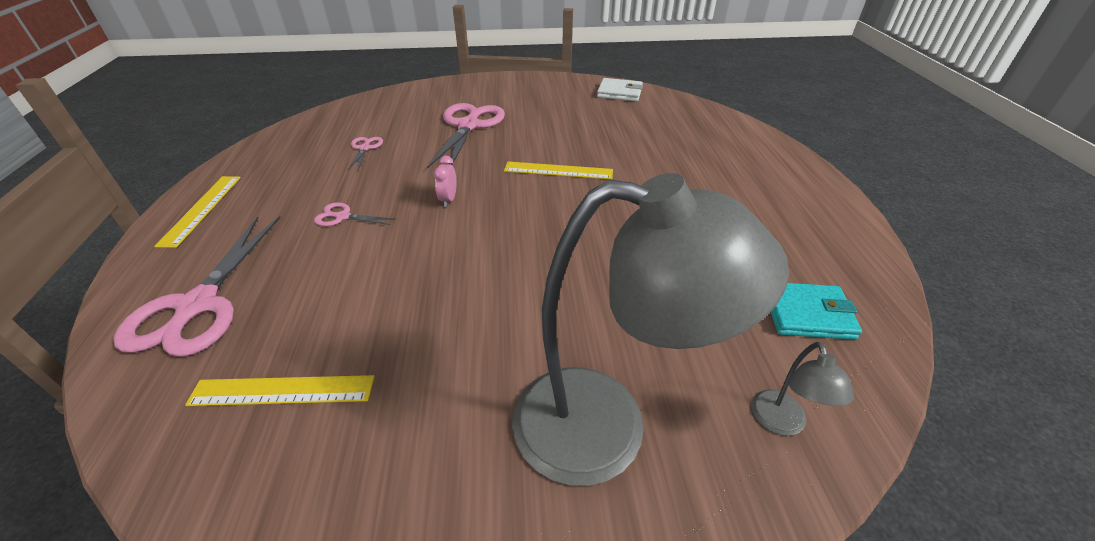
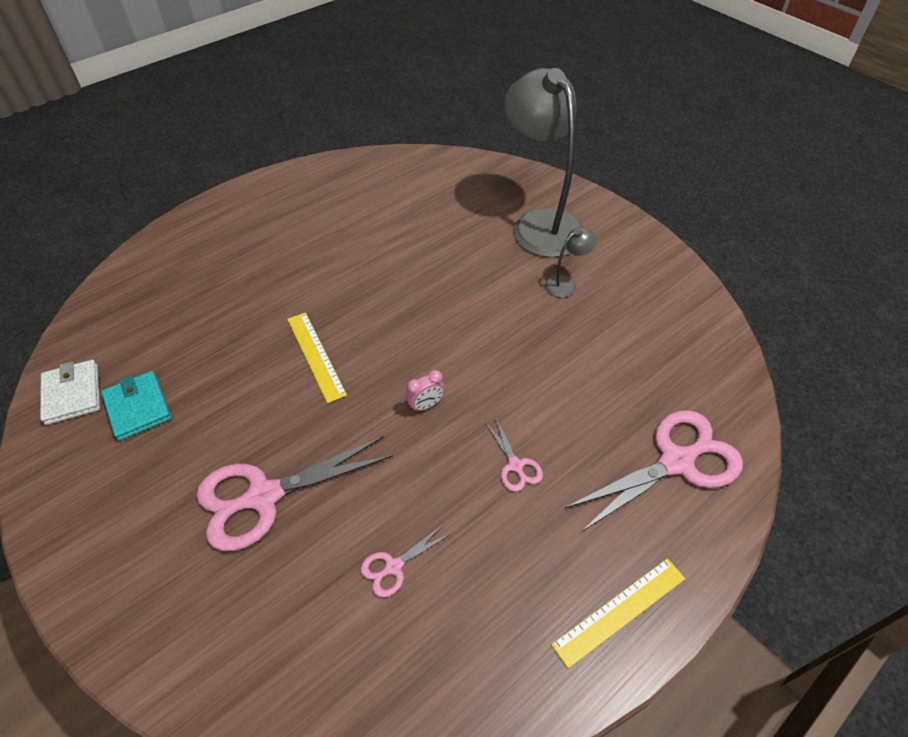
camera: 125 degrees left, 10 degrees up
(282, 391) = (658, 351): yellow ruler -> none
(781, 423) = (482, 177): grey lamp -> grey lamp (565, 283)
(807, 314) = (396, 182): turquoise wallet -> turquoise wallet (138, 407)

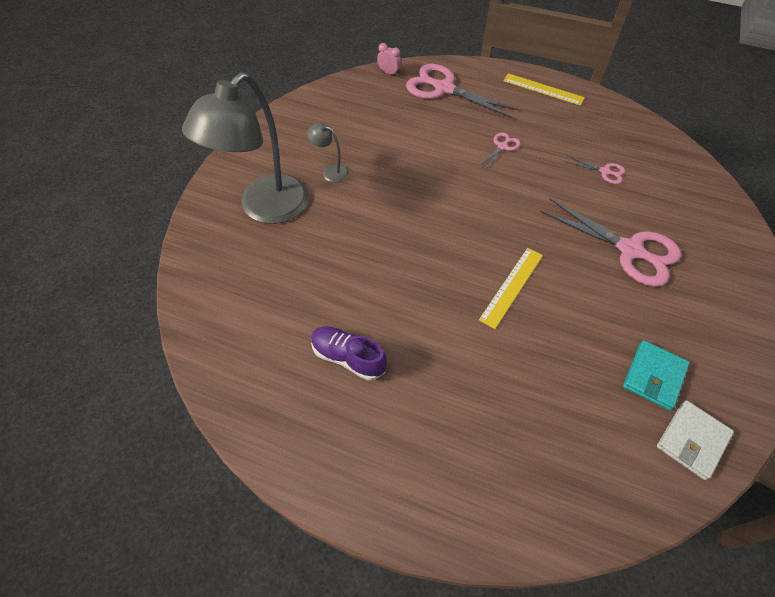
camera: 120 degrees left, 5 degrees up
(345, 223) = (348, 357): none -> purple shoe
(426, 405) = (498, 203): pink clock -> pink clock (389, 73)

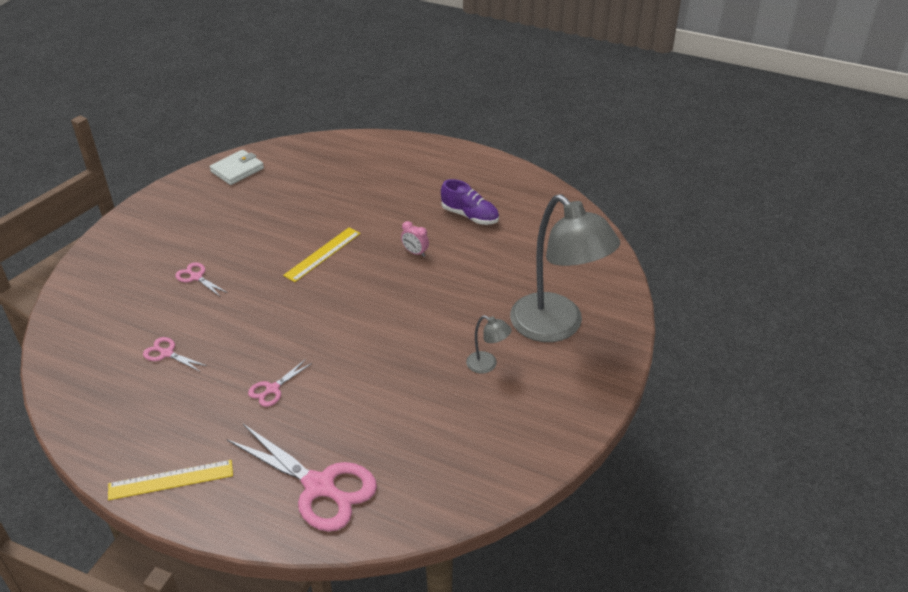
camera: 175 degrees left, 15 degrees down
(265, 208) = (556, 327): grey lamp -> grey lamp turned 105 degrees clockwise
(389, 73) = (398, 523): pink clock -> pink clock (415, 252)
(543, 89) = (171, 480): yellow ruler -> yellow ruler turned 45 degrees counterclockwise
(630, 250) = (196, 277): pink scissors -> pink scissors, size x0.46
(653, 376) = (239, 198): turquoise wallet -> none

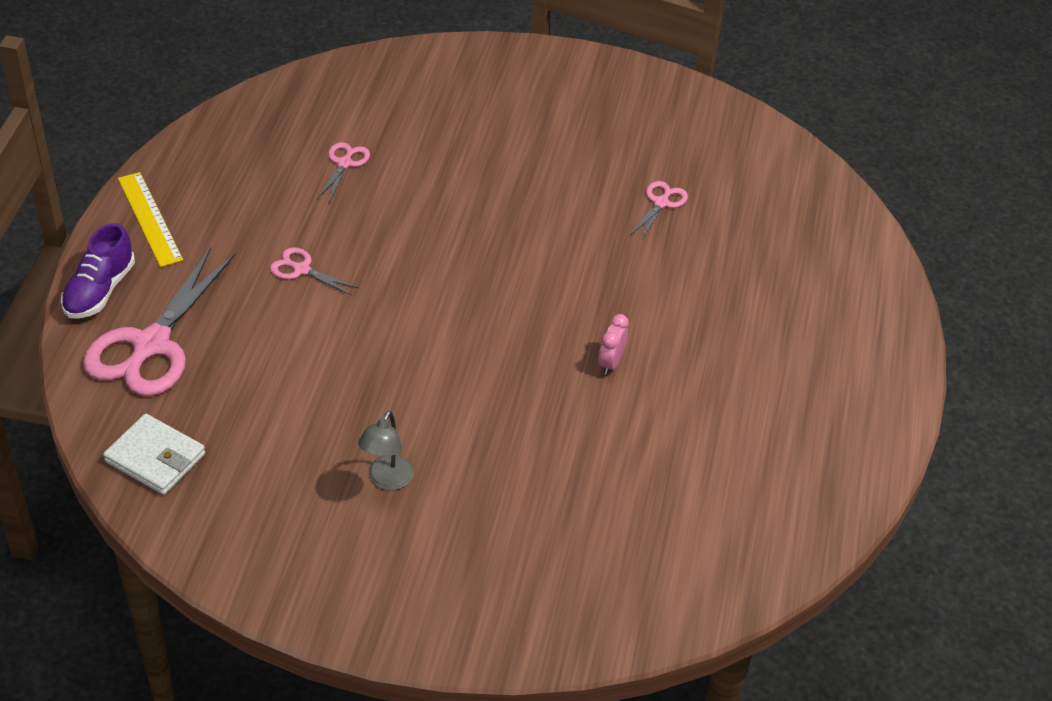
camera: 75 degrees right, 5 degrees up
(196, 277) = (489, 152): pink scissors -> pink scissors (661, 203)
(237, 170) = (735, 134): white wallet -> white wallet (155, 458)
(322, 254) = (574, 262): yellow ruler -> none
(470, 216) = (726, 416): purple shoe -> purple shoe (100, 291)
(556, 327) = (487, 556): grey lamp -> none

